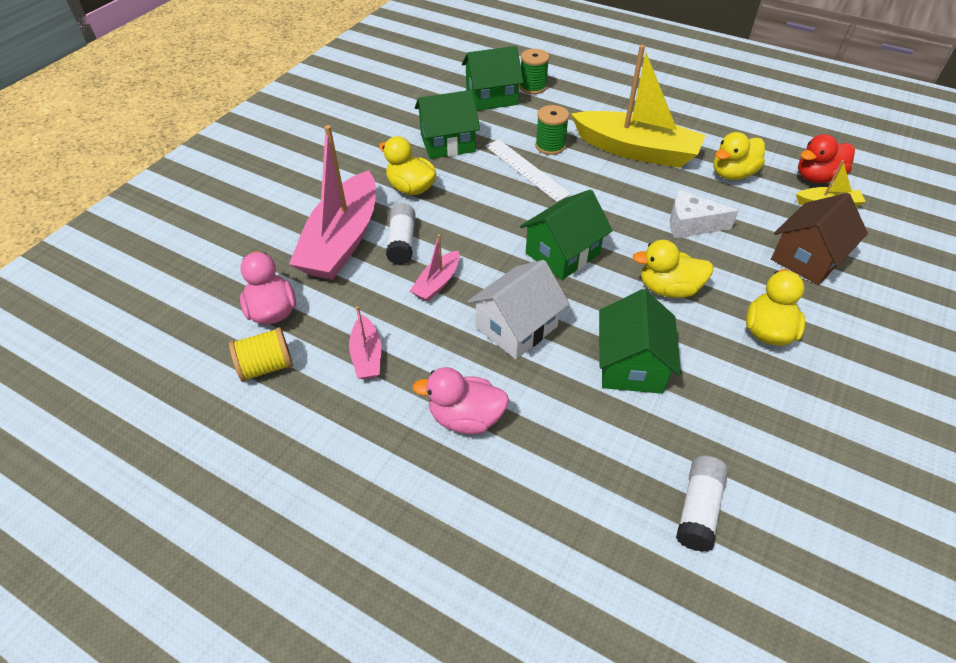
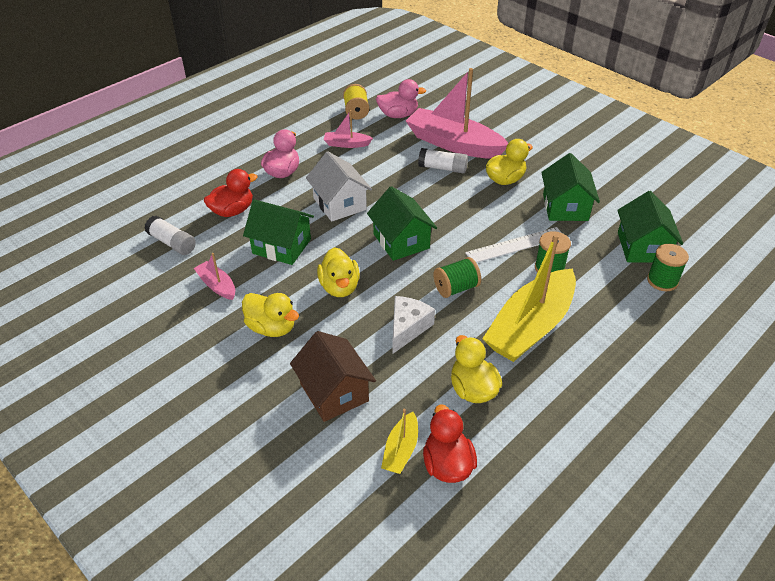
camera: 105 degrees right, 5 degrees down
(437, 283) = (395, 177): pink boat -> pink boat (217, 285)
(587, 453) = (232, 211): none -> red duck
(614, 201) = (456, 288): none -> green spool
(668, 289) = (339, 287): yellow duck -> yellow duck turned 150 degrees clockwise

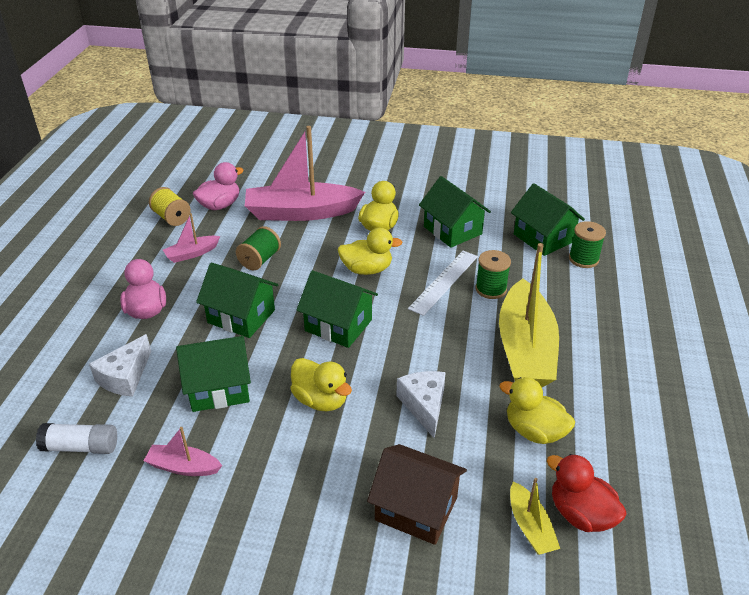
camera: 35 degrees left, 5 degrees down
(232, 211) = (125, 377): red duck -> white cheese
(271, 327) = (289, 479): yellow duck -> yellow duck (367, 269)
(339, 204) = (241, 316): white house -> green house
(442, 168) = (312, 239): white glue stick -> none
(456, 288) = (431, 345): green spool -> green spool (260, 260)

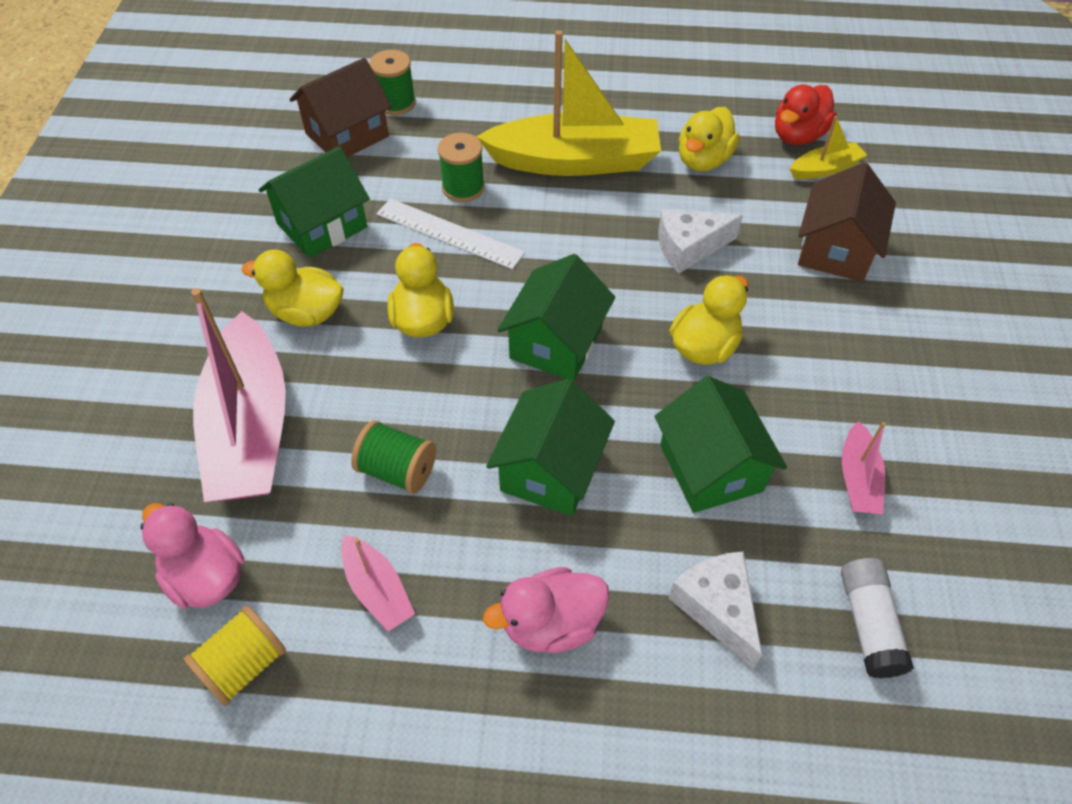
camera: 95 degrees left, 15 degrees up
(125, 377) = (717, 607): white cheese -> white cheese turned 135 degrees counterclockwise
(543, 238) = (347, 135): green house -> brown house

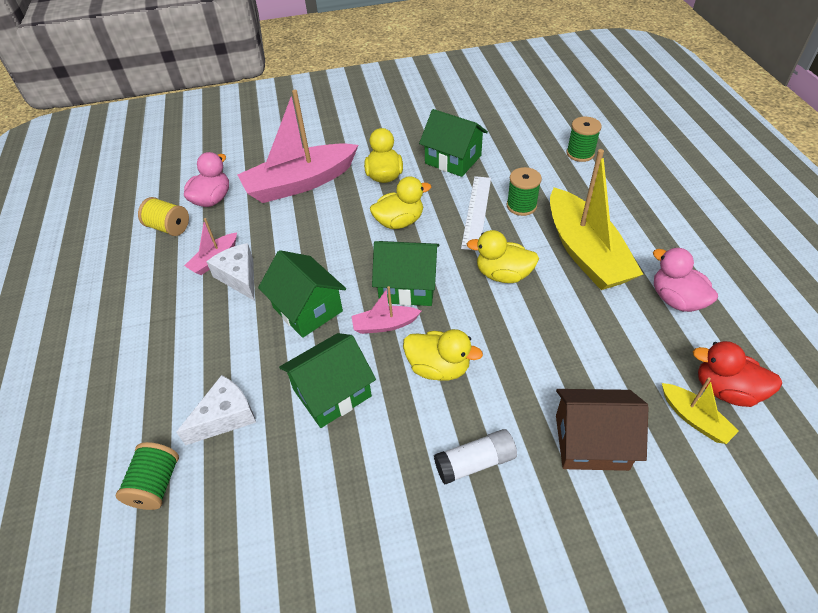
camera: 75 degrees right, 5 degrees down
(347, 135) = (535, 144): brown house -> none
(397, 470) = (289, 244): green spool -> green spool (156, 484)
(551, 469) = (307, 309): green house -> green house turned 45 degrees clockwise
(551, 624) = (204, 336): pink duck -> pink duck (676, 299)
(689, 247) = (535, 338): white cheese -> white cheese (239, 277)
(703, 160) = (641, 327): yellow duck -> yellow duck (503, 274)
(857, 479) = (348, 490): pink boat -> pink boat (385, 325)
(869, 624) = (226, 513): white glue stick -> white glue stick (475, 463)

